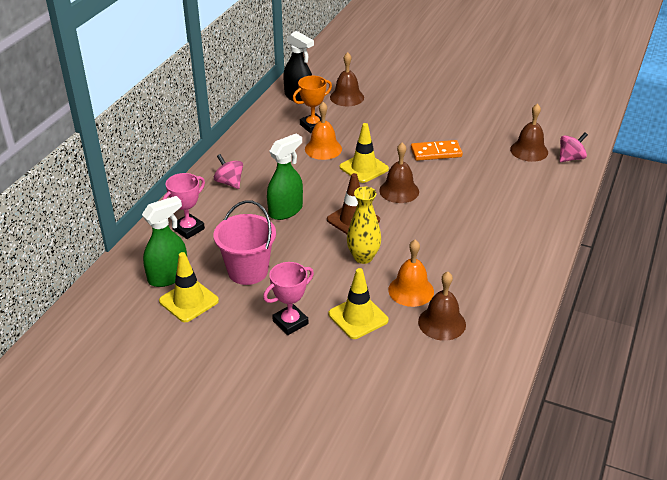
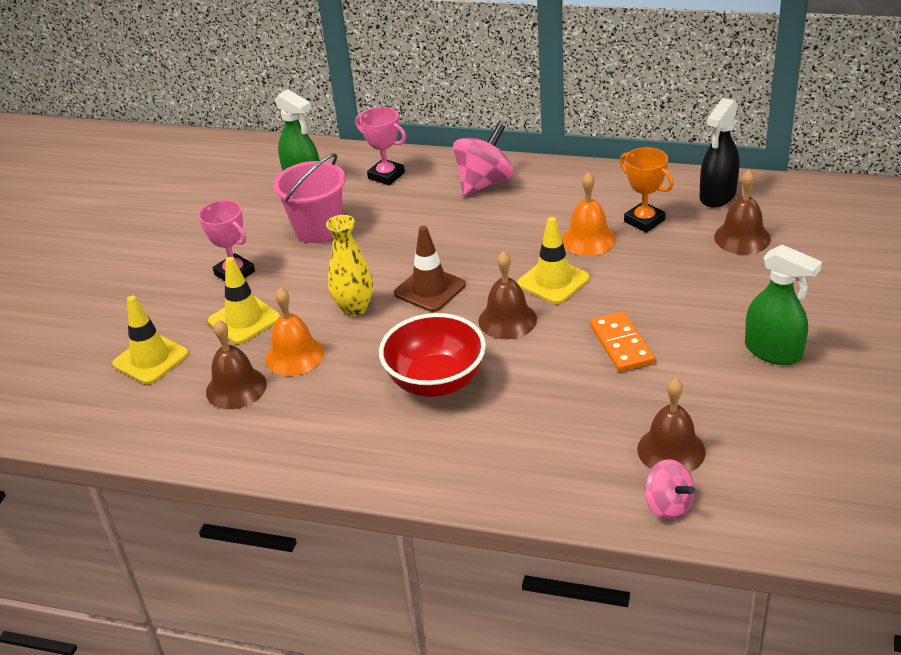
camera: 85 degrees right, 0 degrees up
(189, 301) = (265, 202): yellow traffic cone -> yellow traffic cone (150, 359)
(229, 182) = (484, 183): pink spinning top -> pink spinning top, size x1.57
(286, 210) = (437, 234): green spray bottle -> green spray bottle (773, 351)
(455, 226) = (436, 382): none -> red bowl

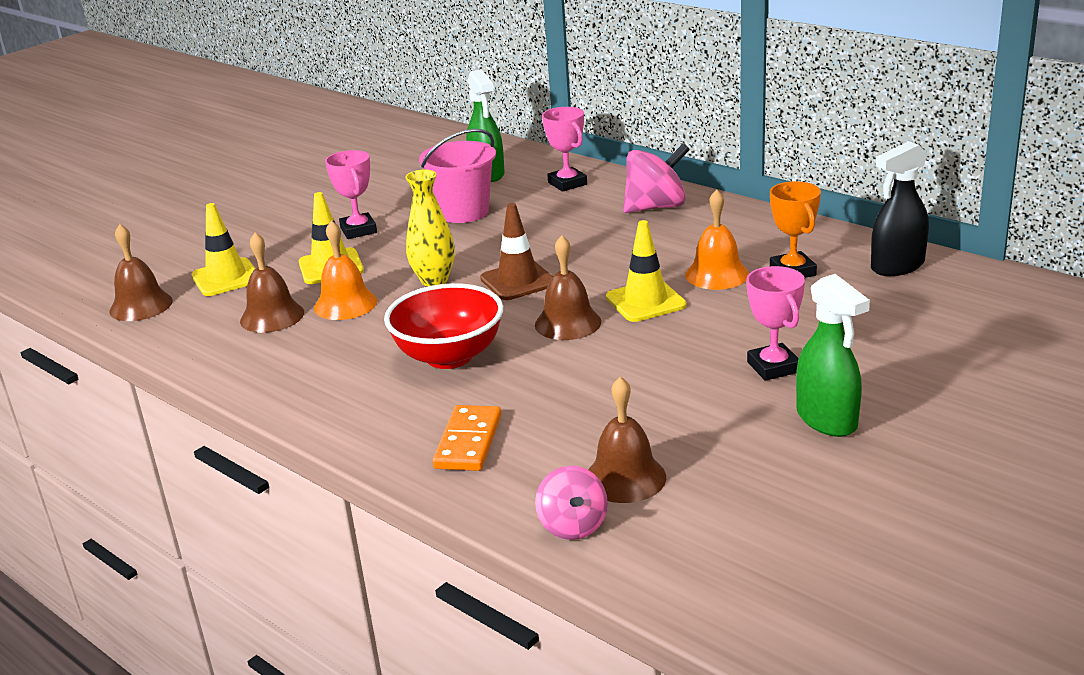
camera: 25 degrees right, 10 degrees down
(621, 344) = (663, 371): orange domino -> orange domino (468, 442)
(700, 316) = (773, 367): none -> pink trophy
(742, 237) = (890, 309): brown bell -> brown bell (141, 306)

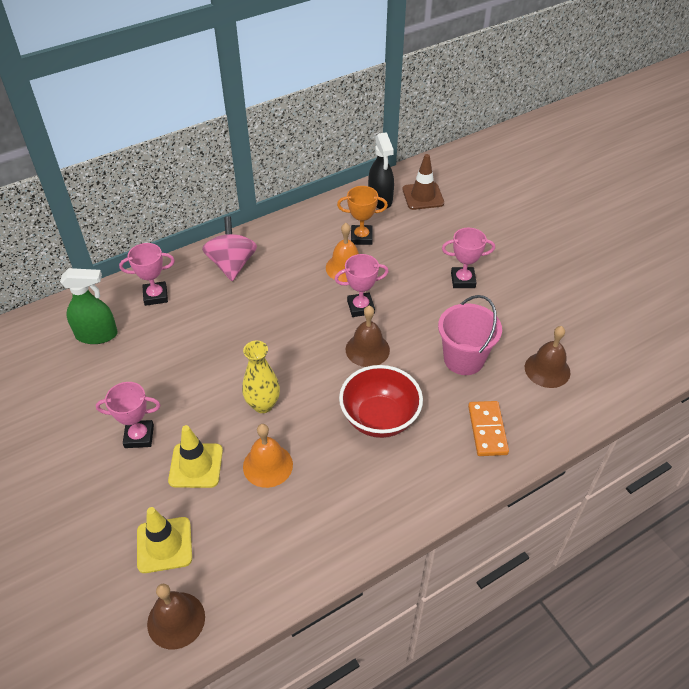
camera: 75 degrees left, 20 degrees up
(272, 316) = (259, 517): brown bell -> none
(463, 212) = (158, 364): pink bucket -> pink bucket (463, 359)
(468, 442) = (487, 430): orange domino -> orange domino turned 60 degrees clockwise
(518, 281) = (294, 359): brown traffic cone -> brown traffic cone (423, 196)
(573, 526) = (584, 402): pink spinning top -> none
(645, 301) = (360, 307): yellow traffic cone -> pink trophy
(827, 420) = (521, 279): green spray bottle -> none

